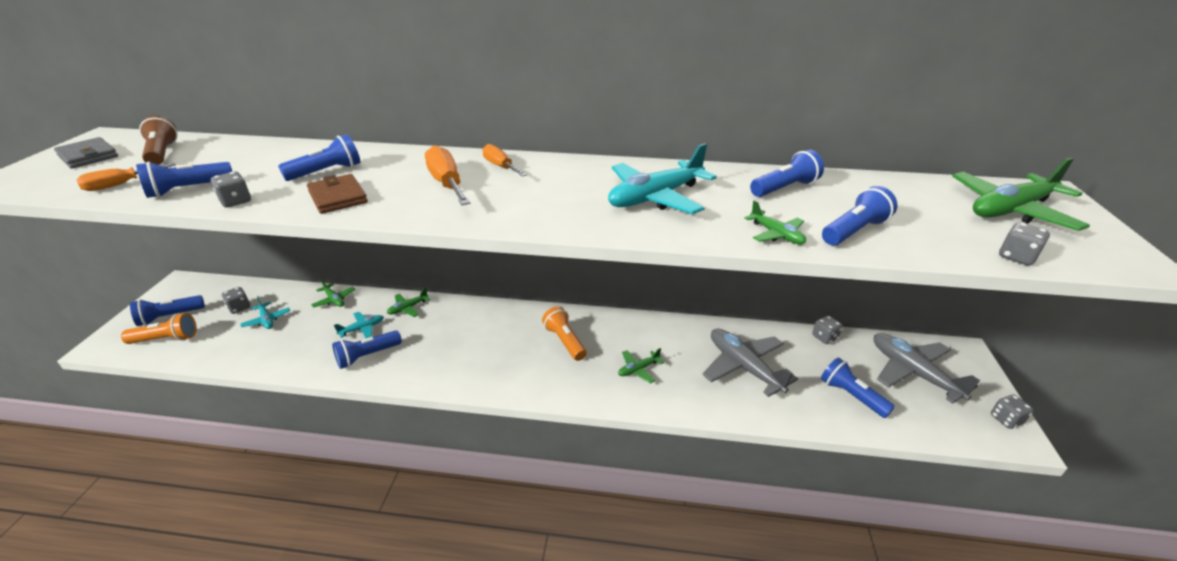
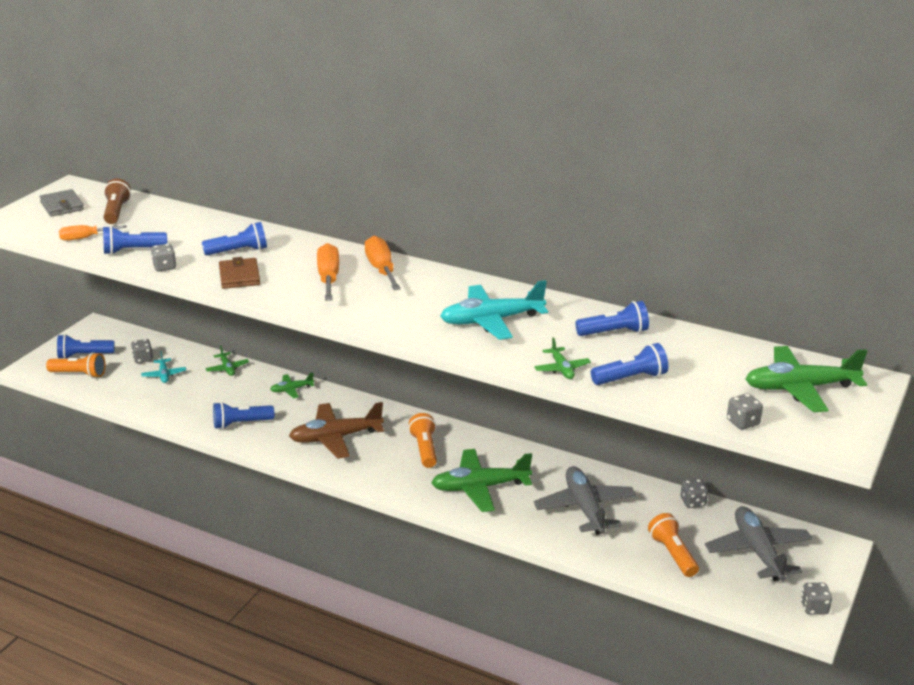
camera: 20 degrees right, 5 degrees down
(362, 329) = (244, 399): turquoise plane -> none
(472, 349) = (335, 438): none -> brown plane
(500, 166) = (381, 269): orange screwdriver -> orange screwdriver, size x1.53
(638, 369) = (480, 487): green plane -> green plane, size x2.01
(851, 396) = (673, 554): blue flashlight -> orange flashlight

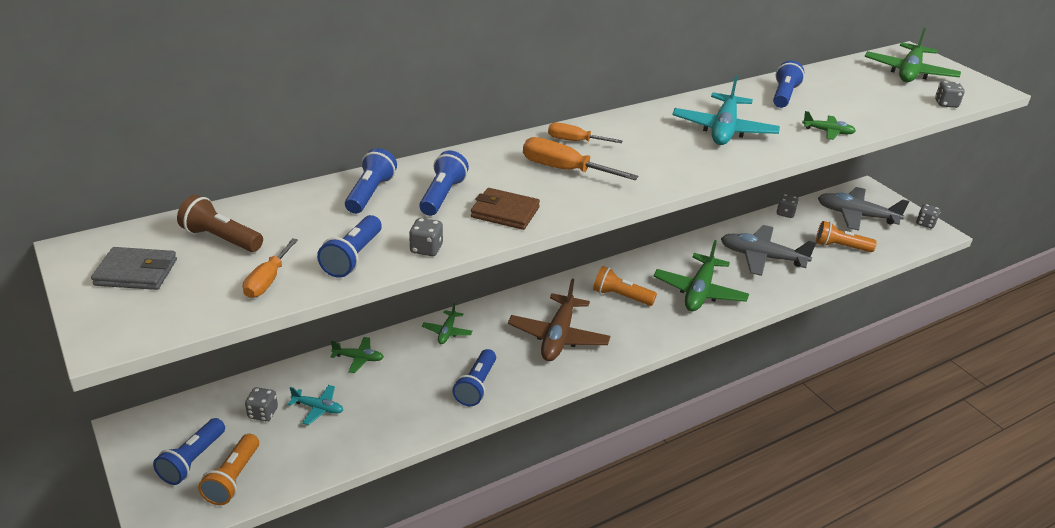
camera: 60 degrees left, 5 degrees up
(79, 374) = (233, 478): orange flashlight -> orange flashlight turned 150 degrees clockwise
(381, 269) = (574, 141): orange screwdriver -> orange screwdriver, size x0.66
(630, 378) = (860, 115): blue flashlight -> blue flashlight (370, 193)

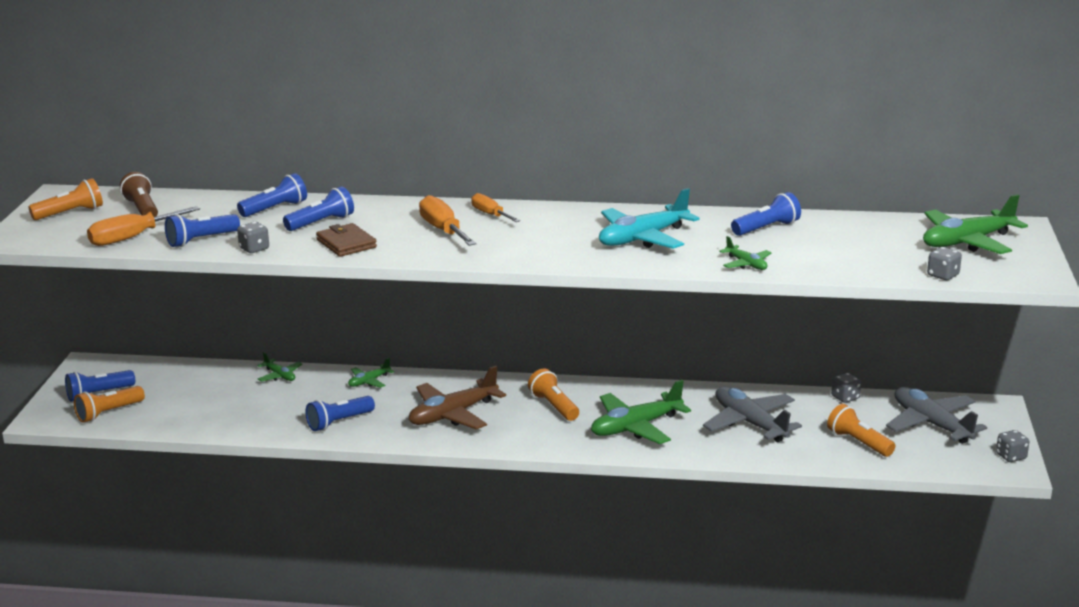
camera: 40 degrees right, 10 degrees down
(136, 272) = (70, 213): grey wallet -> orange flashlight
(263, 413) = (173, 384): grey dice -> none
(267, 281) = (132, 238): orange screwdriver -> orange screwdriver, size x1.53
(318, 408) = (211, 395): turquoise plane -> none

